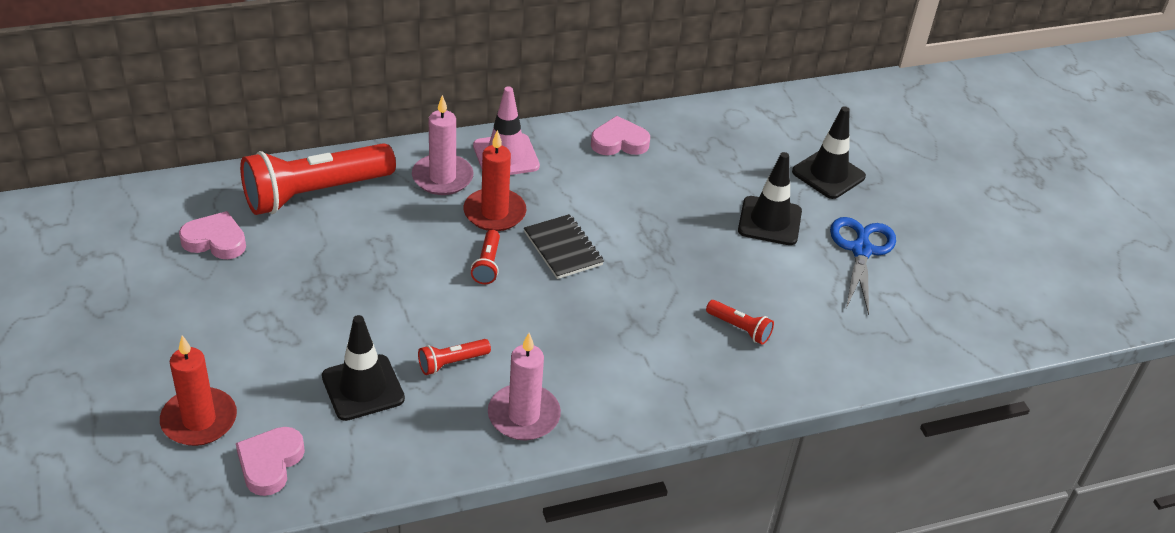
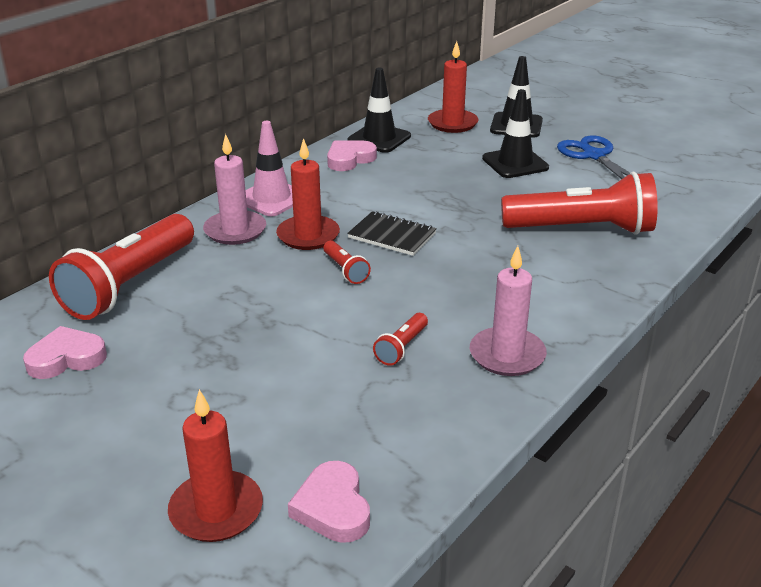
camera: 30 degrees left, 10 degrees down
(363, 388) = (347, 402): black traffic cone -> black traffic cone (379, 138)
(739, 328) = (582, 229): red flashlight -> red flashlight, size x2.34
(766, 142) = (452, 123): none -> red candle

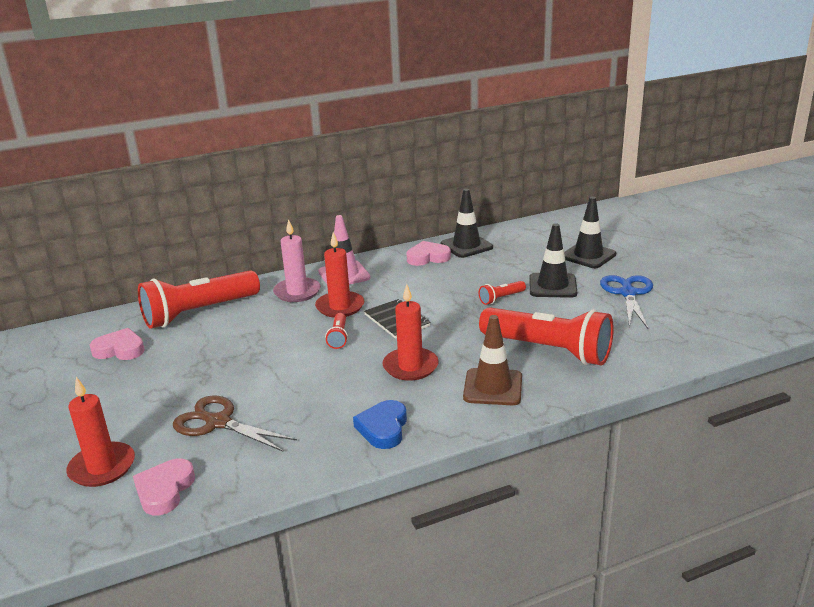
camera: 30 degrees right, 5 degrees down
(309, 407) = (218, 422): none -> brown scissors
(401, 347) = (317, 401): red flashlight -> red flashlight (501, 298)
(452, 123) = (537, 244): red candle -> red candle (410, 366)
(507, 355) = (383, 428): pink candle -> blue heart
(570, 280) = (493, 387): none -> brown traffic cone

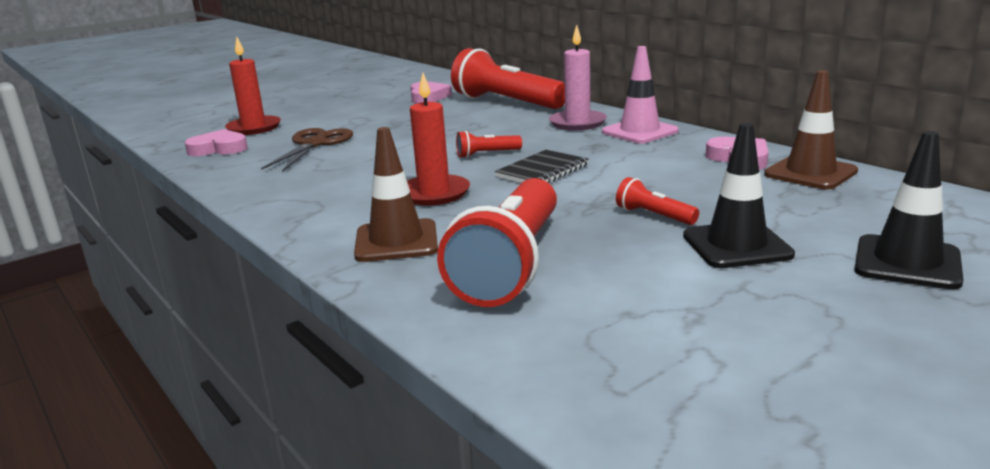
camera: 75 degrees right, 5 degrees down
(340, 307) = (557, 143): red candle -> none
(383, 428) = (303, 201): blue heart -> none
(466, 246) = (810, 173): black traffic cone -> brown traffic cone
(628, 293) = (779, 314): blue scissors -> none

